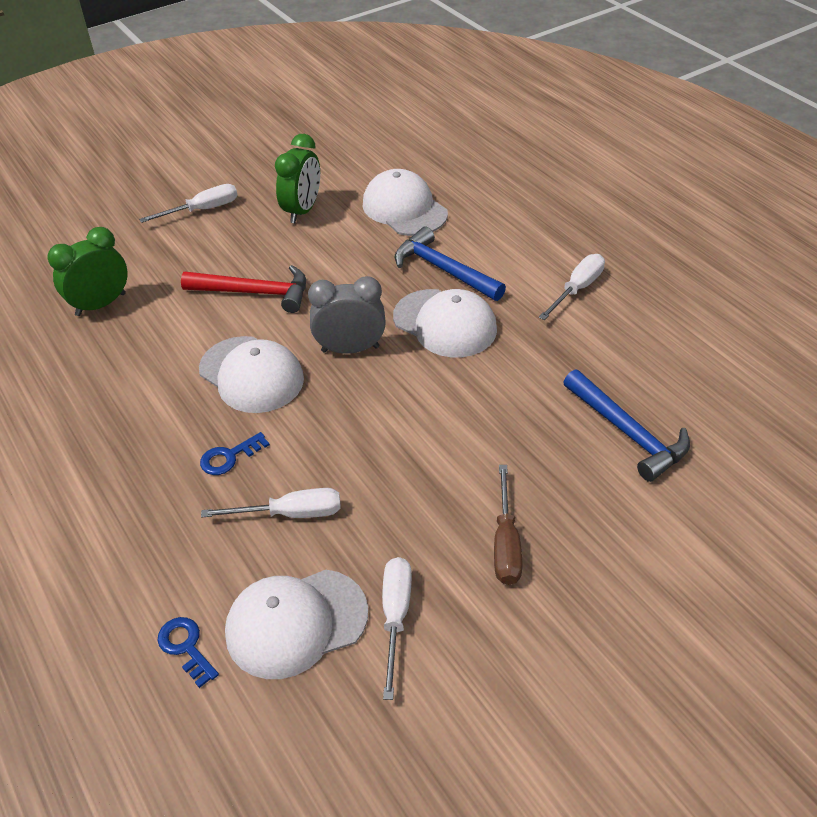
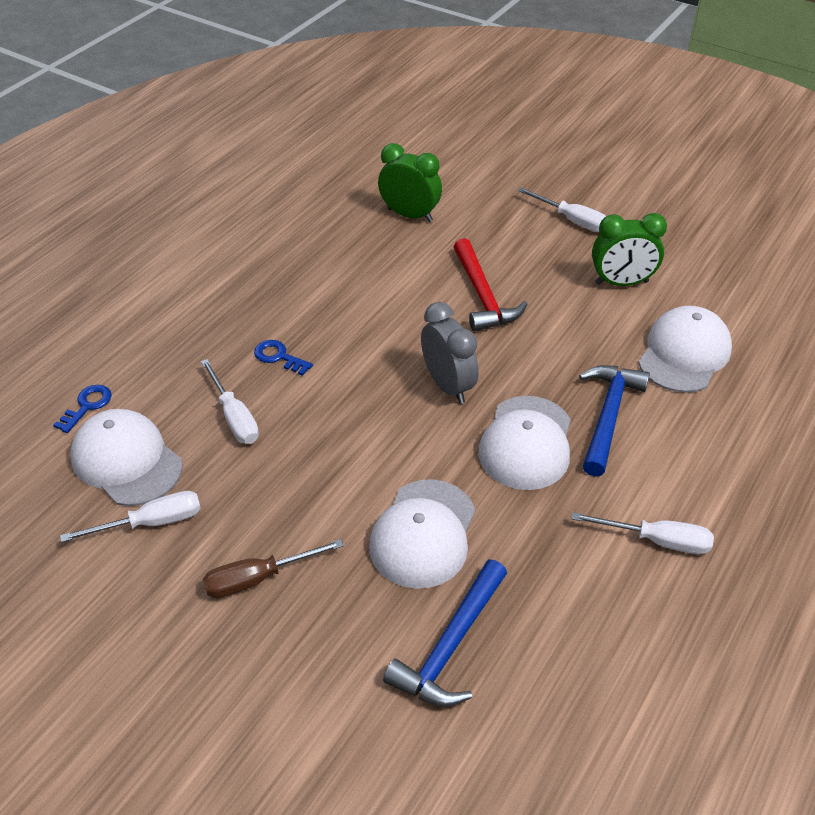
camera: 65 degrees right, 0 degrees up
(251, 374) = (379, 333): white cap -> white cap (423, 533)

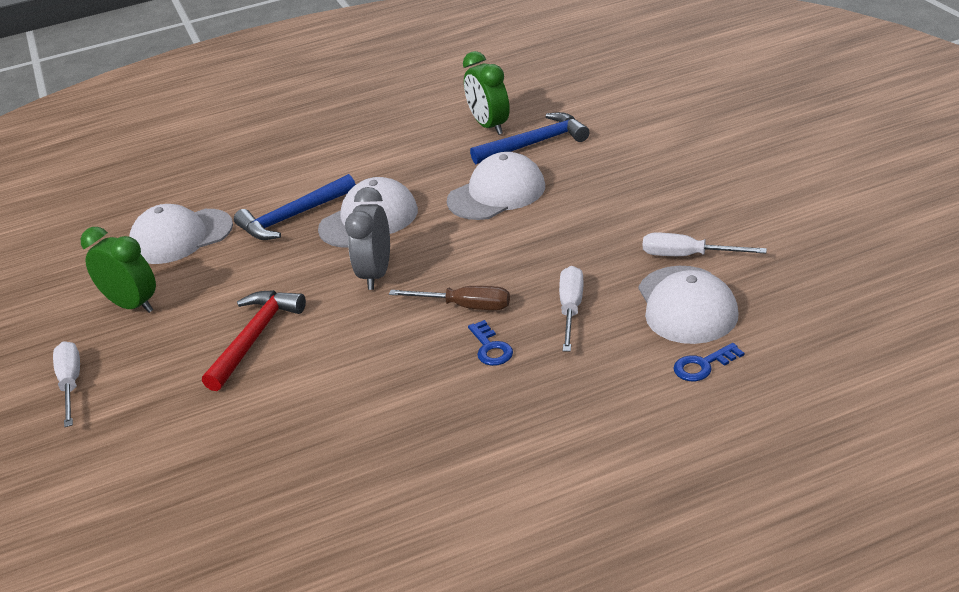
camera: 140 degrees left, 10 degrees down
(258, 578) = (628, 203): brown screwdriver -> brown screwdriver (465, 306)
(410, 215) = (202, 462): green clock -> green clock (489, 126)
(657, 541) = (361, 151): white screwdriver -> none

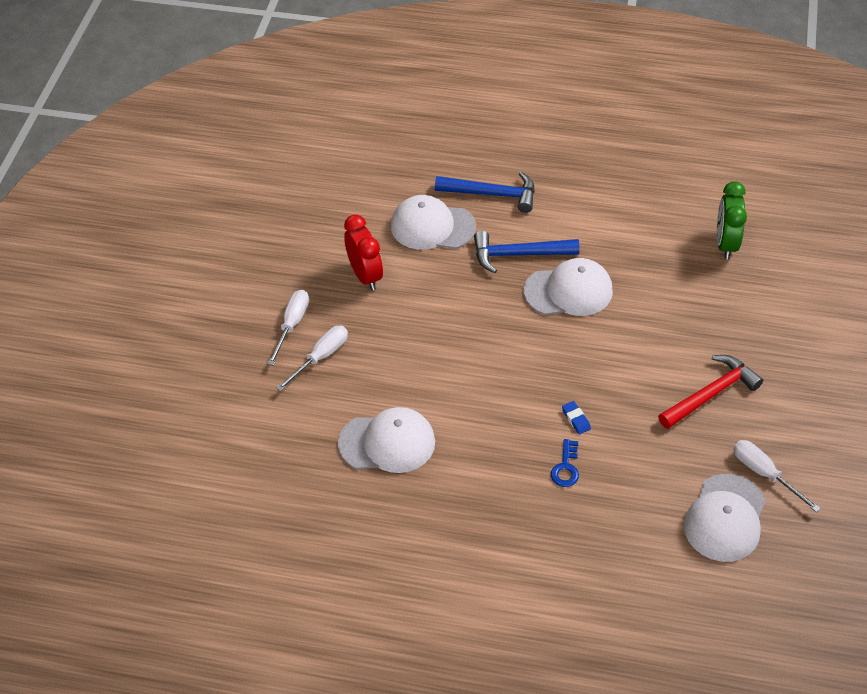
camera: 30 degrees right, 15 degrees up
(132, 305) = (365, 276): green clock -> red clock
(255, 337) = (424, 357): red hammer -> red hammer (711, 394)
(376, 274) = (538, 349): grey clock -> none
(465, 306) = (576, 419): brown screwdriver -> blue eraser
(496, 193) = (677, 322): white cap -> white cap (387, 443)
(535, 143) = (745, 285): blue hammer -> blue hammer (492, 194)
(571, 309) = (644, 469): white screwdriver -> white screwdriver (321, 357)
(703, 365) = (692, 577): blue key -> none

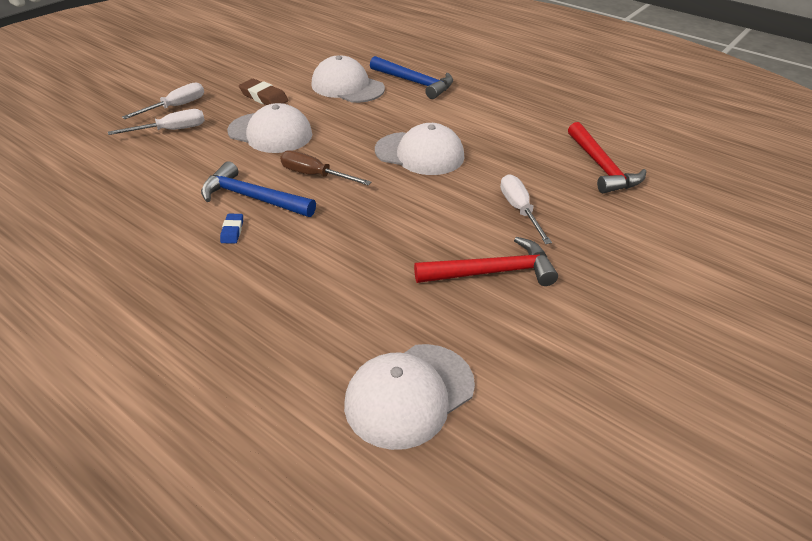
camera: 25 degrees right, 10 degrees down
(365, 276) = (264, 97): red clock -> brown eraser
(387, 443) = (150, 199): white cap -> white cap (270, 133)
(501, 355) = (315, 175): none -> brown screwdriver
(518, 255) = (399, 120): blue hammer -> blue hammer (252, 198)
(566, 467) = (282, 277): blue key -> none
(576, 419) = (333, 243): blue eraser -> blue eraser (232, 231)
(725, 244) = (602, 167): green clock -> red hammer
(764, 474) = (495, 368): white screwdriver -> white screwdriver (519, 210)

